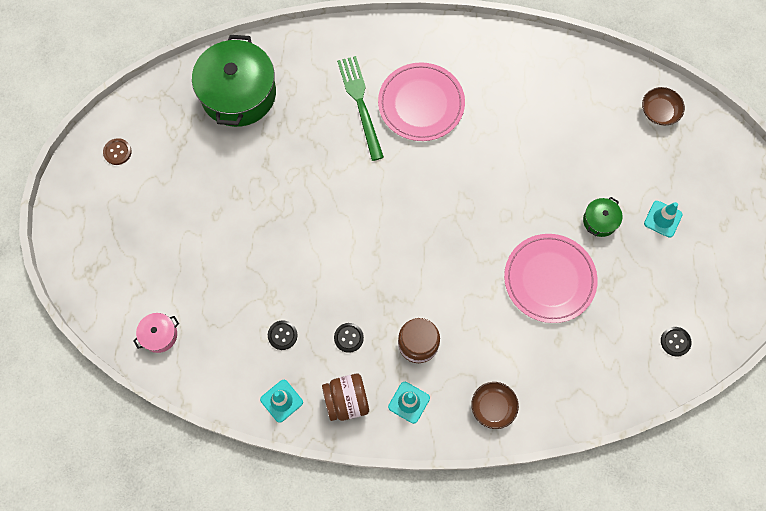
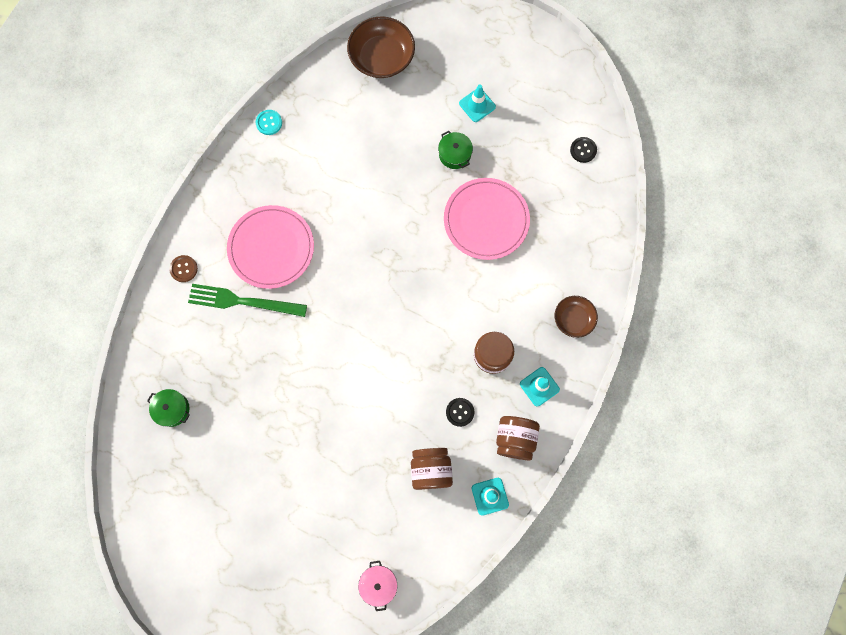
camera: 65 degrees left, 5 degrees up
(117, 152) = (172, 553): brown button -> brown button (184, 269)
(238, 94) = (172, 409): green pot -> green pot, size x0.44
(282, 335) = (431, 470): black button -> brown jar
(537, 46) = (269, 123): none -> turquoise button
(659, 111) = (382, 57): brown bowl -> brown bowl, size x1.69

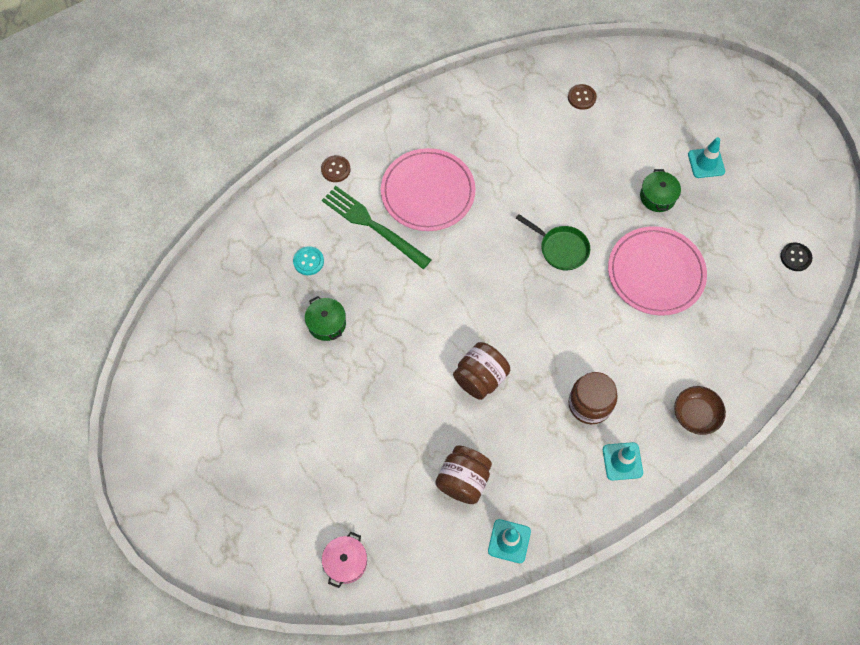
camera: 30 degrees right, 10 degrees down
(172, 409) = (249, 287): green pot -> green pot (326, 323)
(269, 123) = (491, 82): turquoise button -> turquoise button (308, 261)
(350, 98) = (581, 97): none -> brown button
(382, 57) = (634, 76): brown bowl -> none
(403, 239) = (561, 248): none -> green pan
(460, 412) = (525, 441): black button -> none
(515, 439) = (567, 499): brown jar -> brown jar (480, 378)

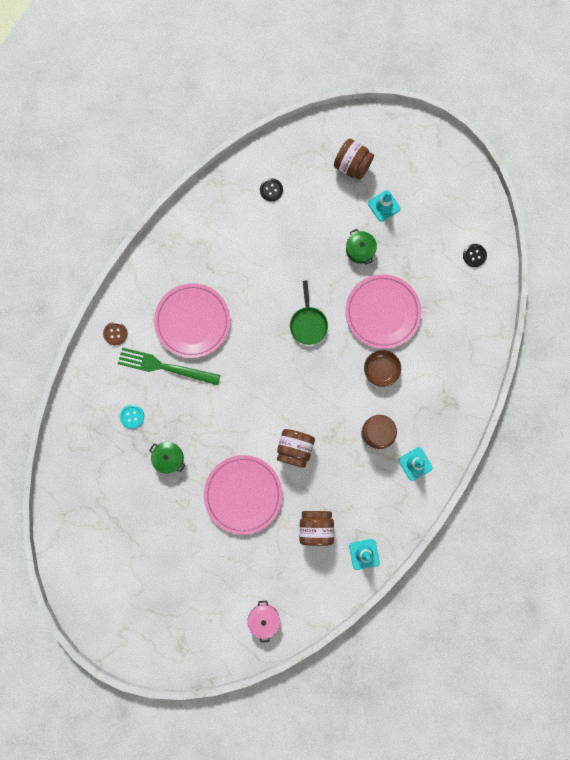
camera: 25 degrees left, 15 degrees up
(393, 402) = (243, 494): none -> pink plate
(561, 248) = (308, 323): green pan -> green pan turned 75 degrees clockwise
(581, 97) = (271, 190): brown button -> black button
(686, 109) = (352, 166): none -> brown jar
(696, 414) = (450, 407): brown bowl -> brown bowl (381, 369)

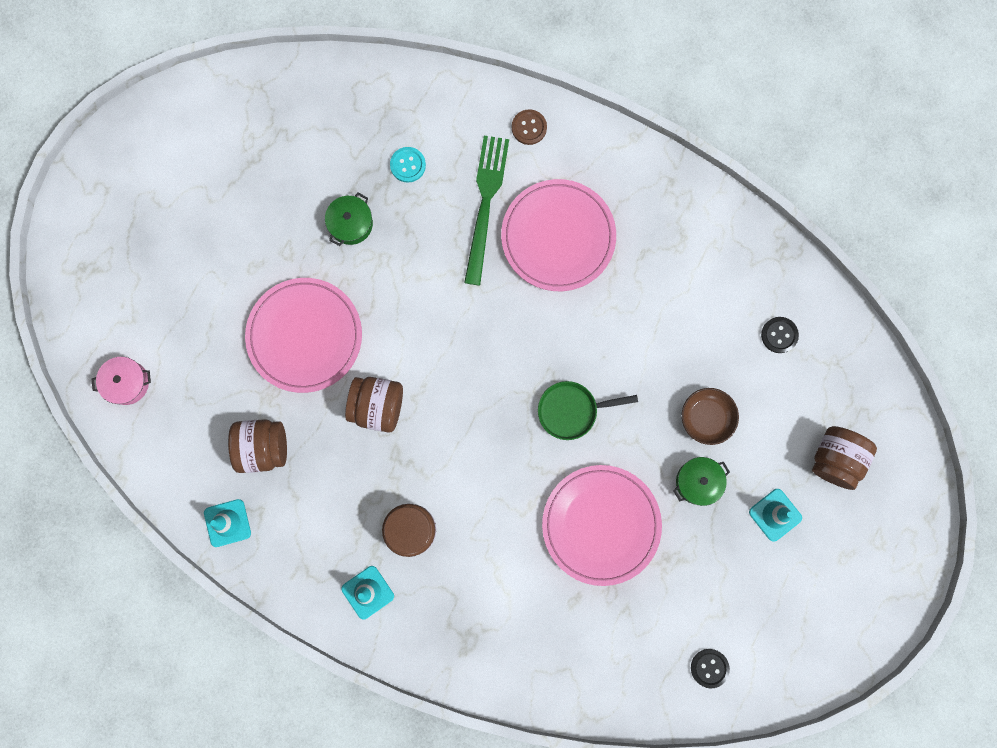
camera: 85 degrees right, 0 degrees up
(381, 369) = (510, 529): brown bowl -> brown bowl (706, 417)

